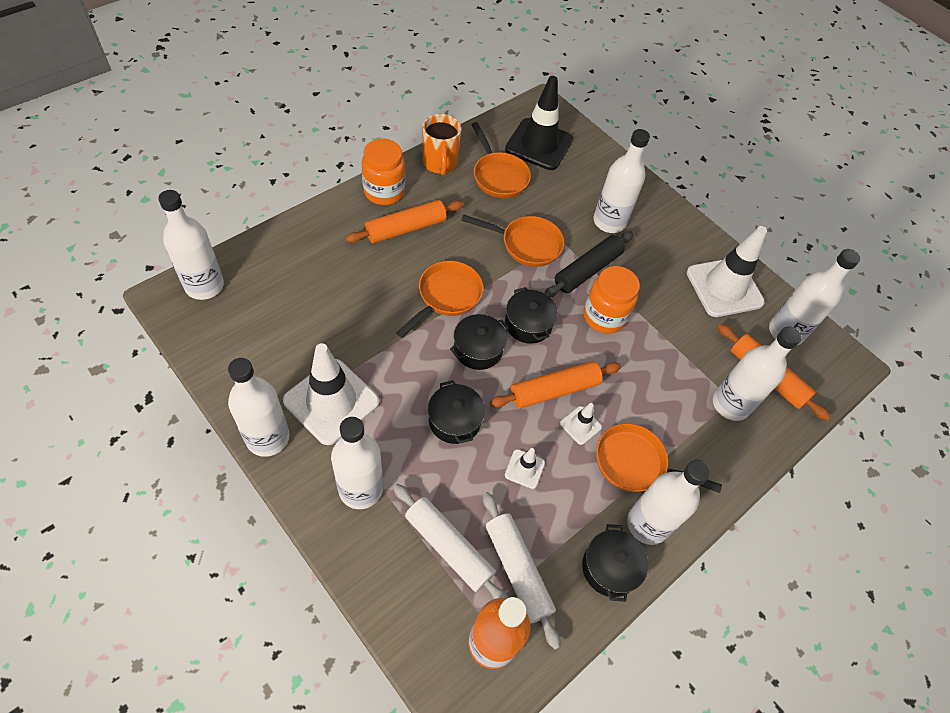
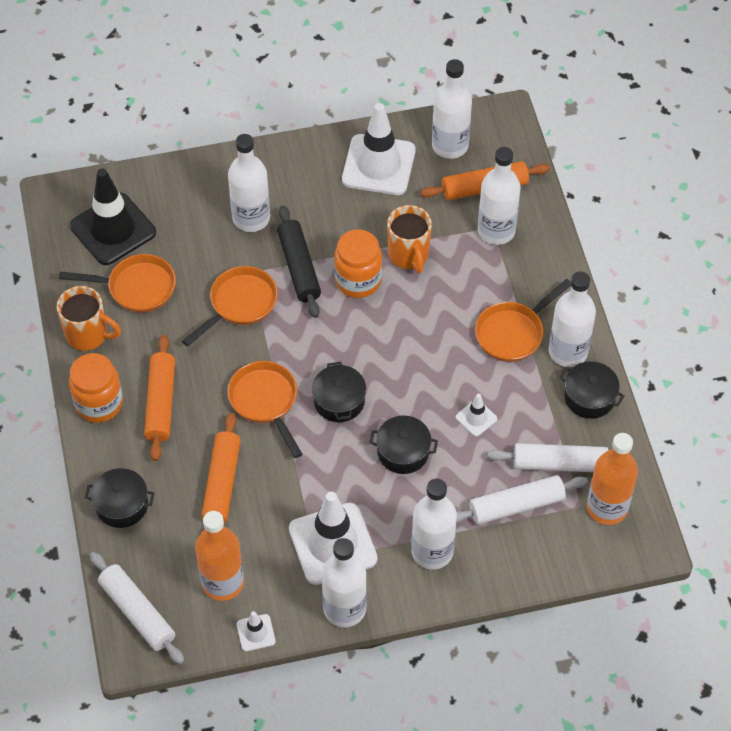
camera: 55 degrees left, 0 degrees up
(204, 286) = (137, 612): white bottle -> white rolling pin
(257, 333) = (222, 582): none -> orange bottle
(528, 324) = (333, 347): black pot -> black pot (122, 505)
(554, 390) = (413, 359): orange rolling pin -> orange rolling pin (222, 483)
(580, 425) = (457, 356): white traffic cone -> white traffic cone (256, 633)
(655, 344) = (409, 255): none -> orange mug

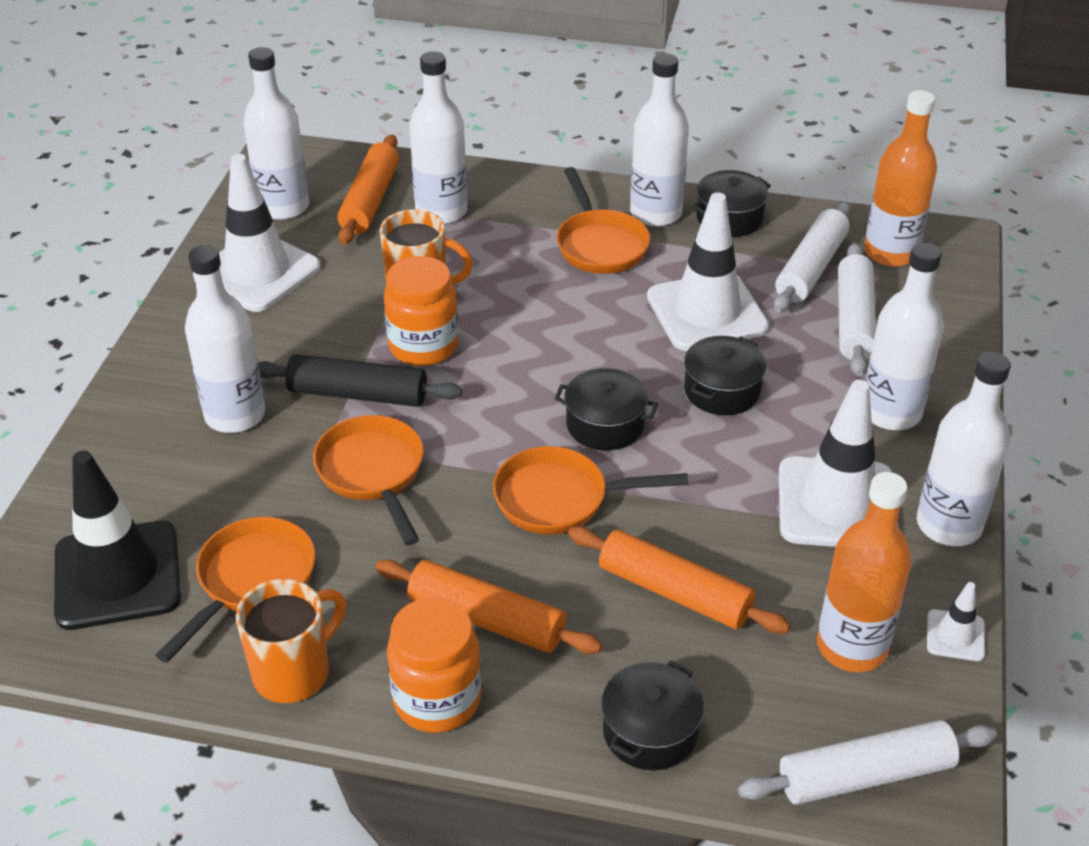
camera: 65 degrees left, 15 degrees down
(476, 418) = (706, 312): white traffic cone -> white traffic cone, size x2.22

